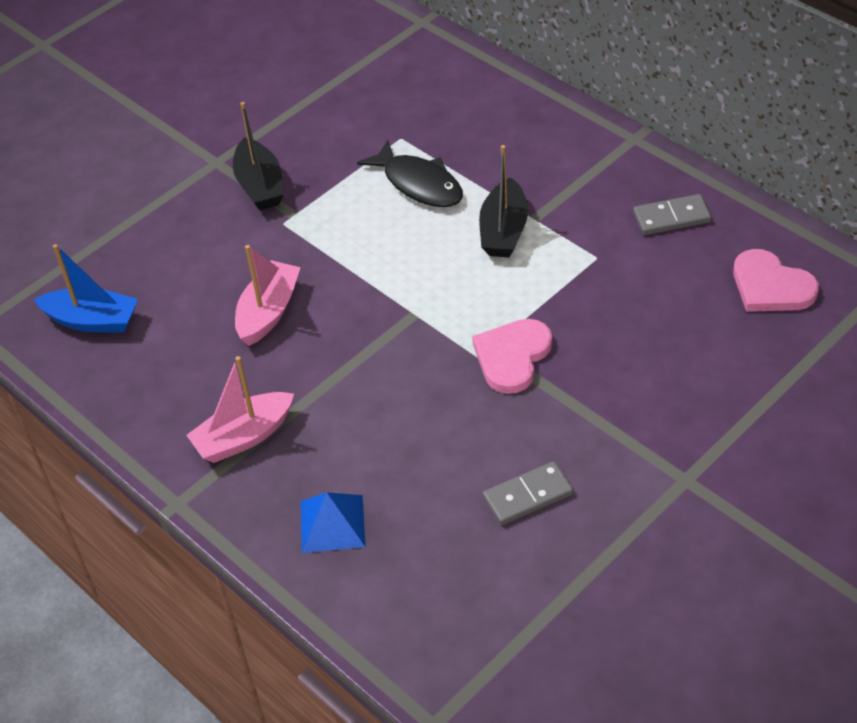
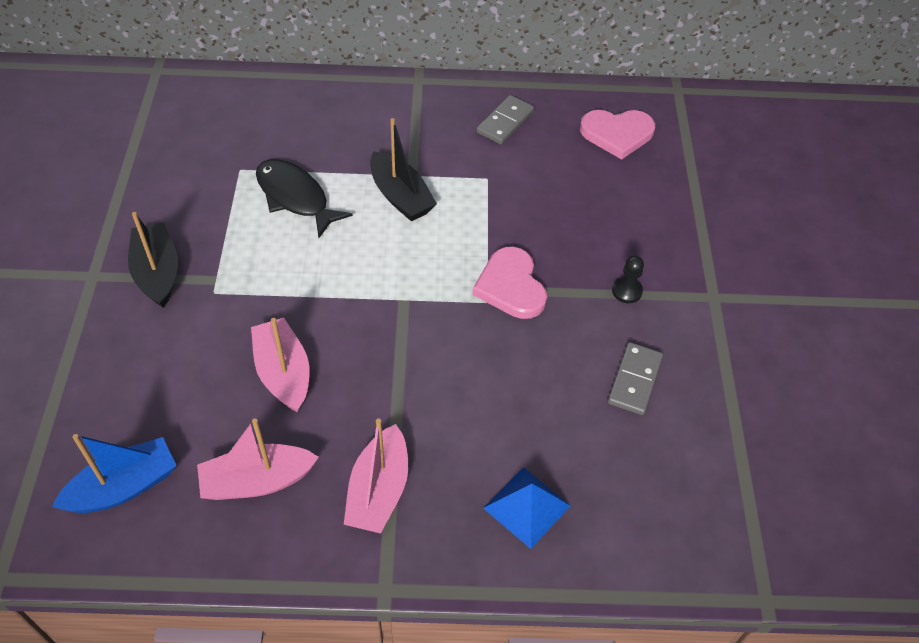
camera: 50 degrees left, 5 degrees up
(174, 374) = (257, 481): none -> pink boat
(260, 185) = (157, 273): black boat -> black boat turned 135 degrees counterclockwise
(419, 184) = (295, 197): black fish -> black fish turned 135 degrees counterclockwise
(609, 424) = (627, 291): none -> black pawn

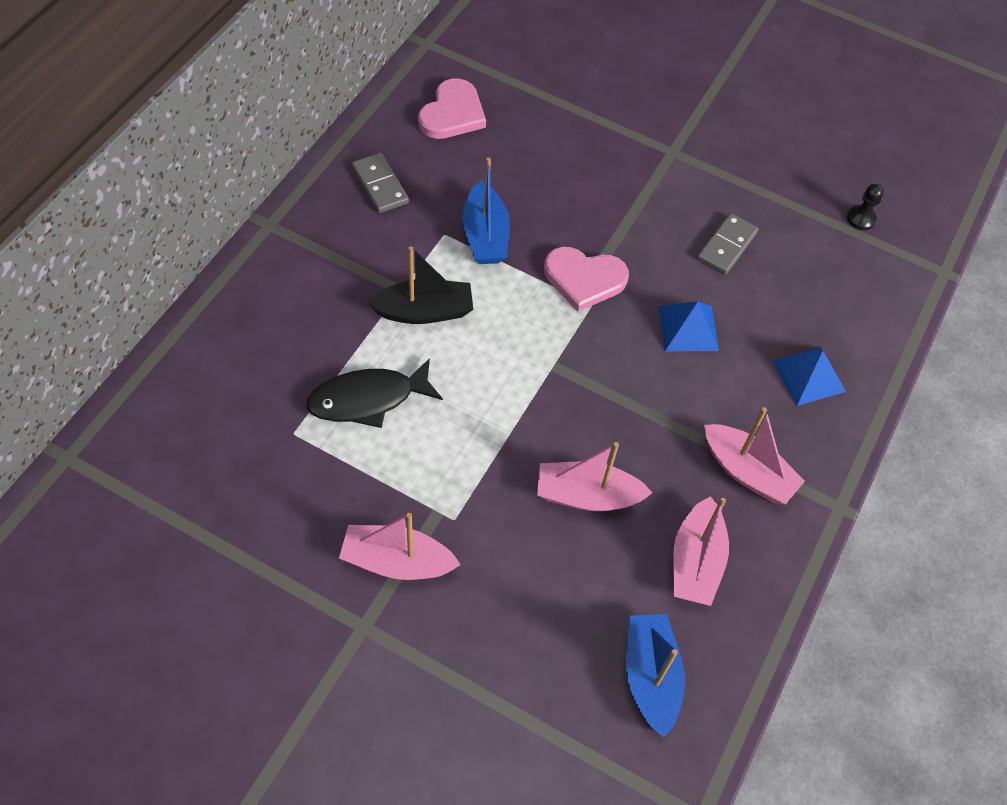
camera: 65 degrees left, 5 degrees up
(157, 273) = (397, 561): black boat -> pink boat
(506, 203) = (485, 235): none -> blue boat
(513, 383) = (688, 328): none -> blue pyramid
(627, 291) = (635, 203): black pawn -> black pawn (861, 219)
(634, 380) = (726, 246): grey domino -> grey domino turned 75 degrees clockwise

